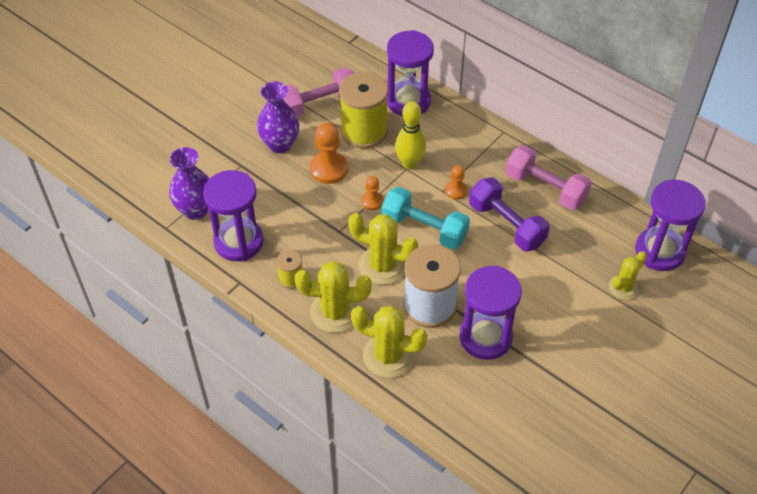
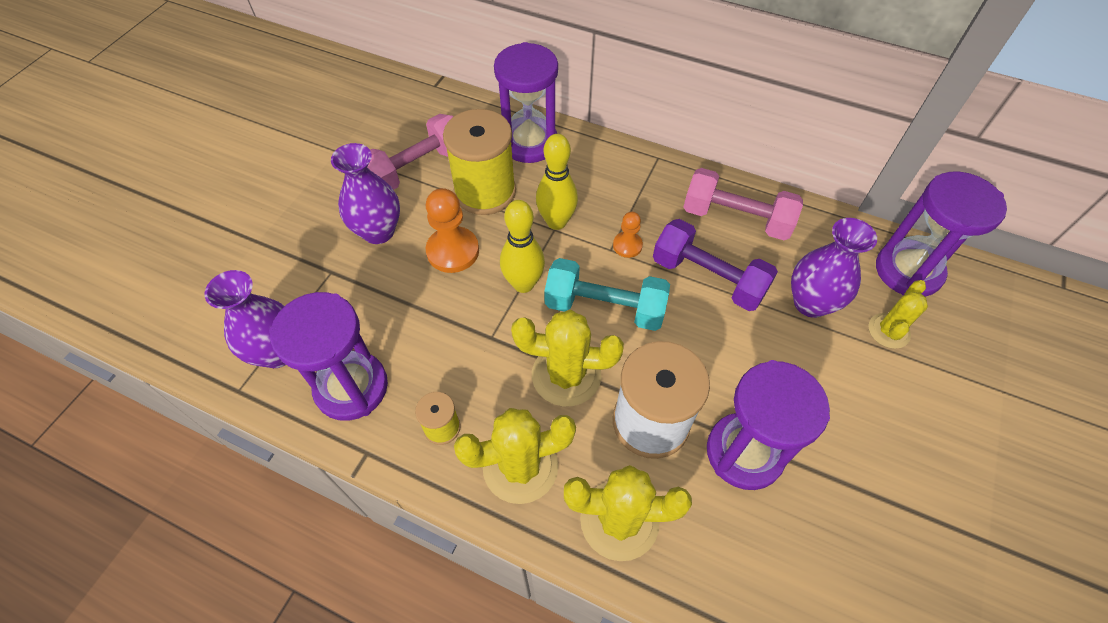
camera: 15 degrees left, 5 degrees up
(372, 201) = (523, 284): orange pawn -> yellow bowling pin
(575, 257) = (810, 303): none -> purple vase

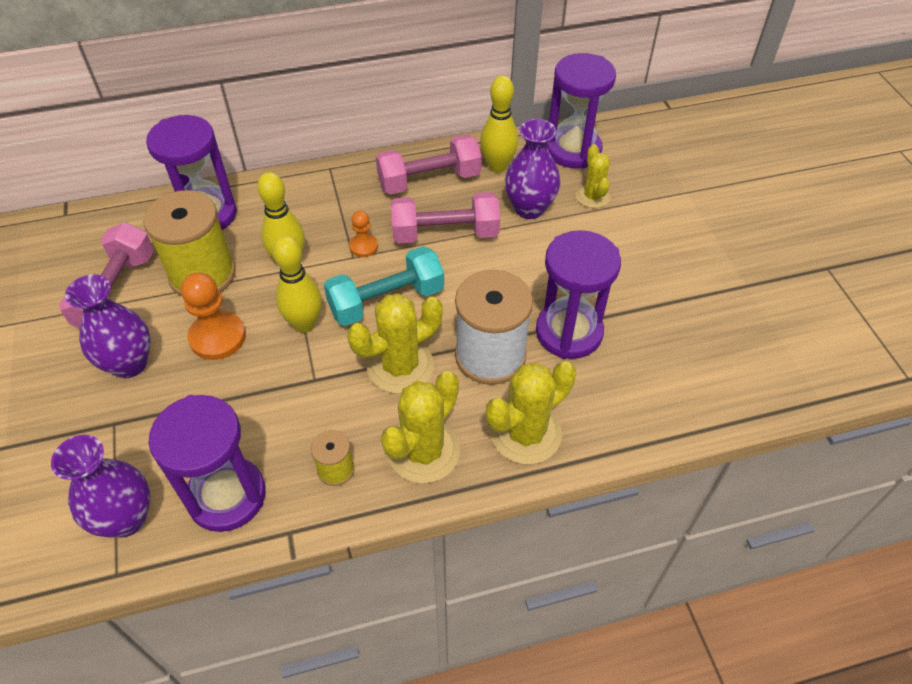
camera: 40 degrees left, 5 degrees down
(708, 278) = (445, 233): purple dumbbell -> pink dumbbell
(813, 242) = (497, 166): none -> yellow bowling pin

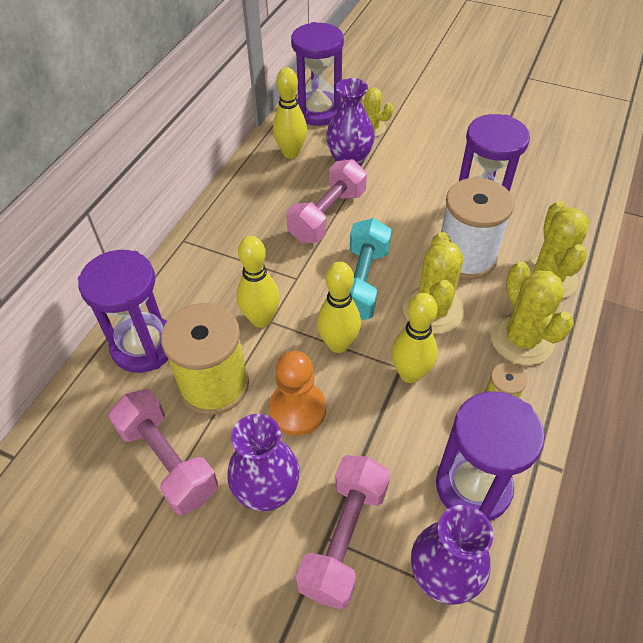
camera: 50 degrees left, 0 degrees up
(313, 389) = (410, 374): none -> yellow bowling pin
(363, 246) = (292, 266): orange pawn -> none
(429, 180) = (264, 194): pink dumbbell -> pink dumbbell (344, 538)

